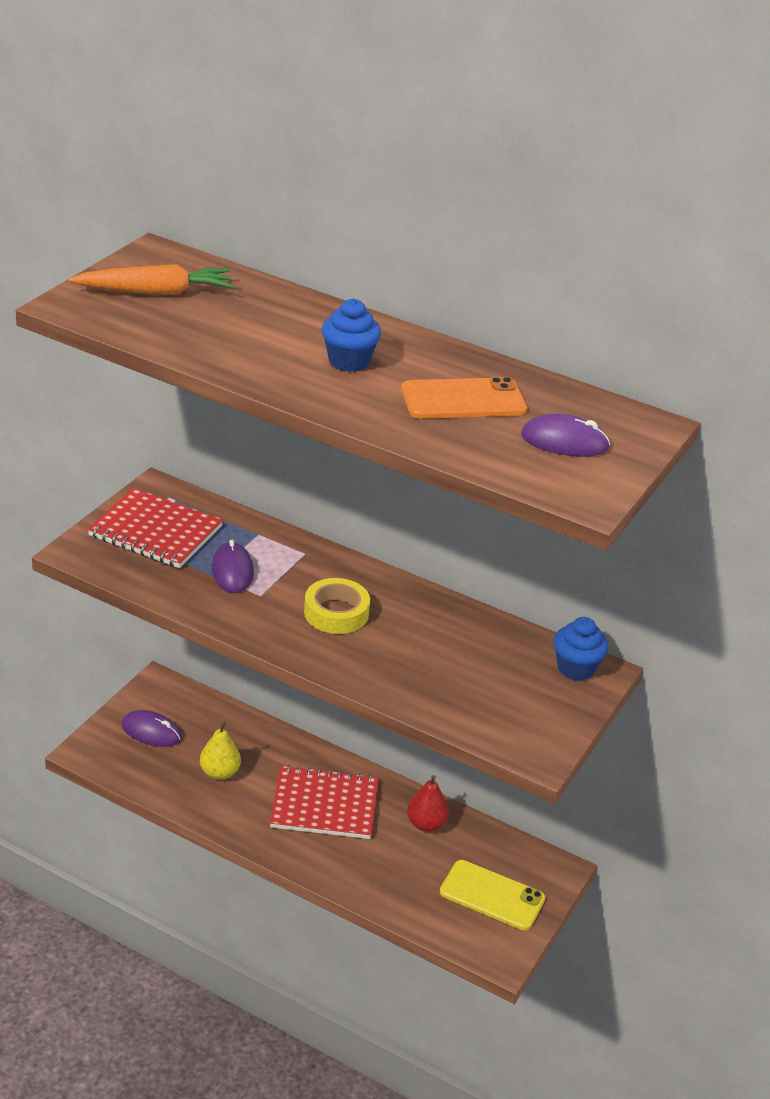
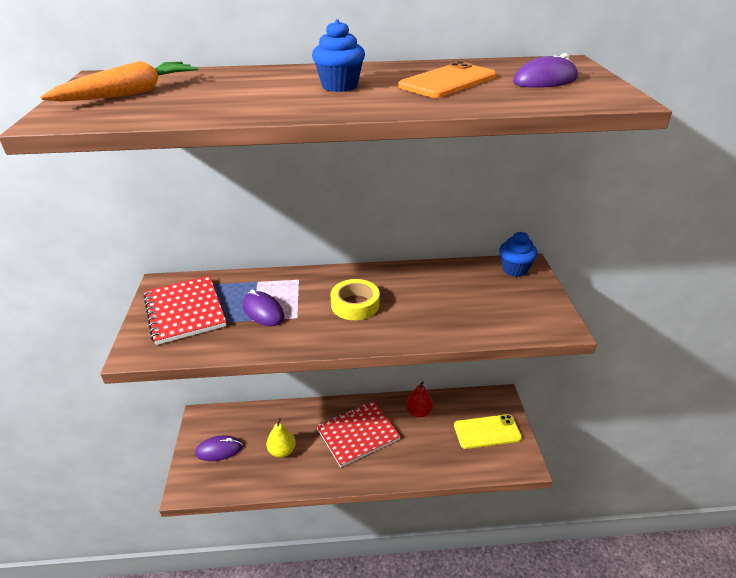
camera: 30 degrees left, 0 degrees up
(155, 531) = (185, 311): red notebook -> red notebook turned 75 degrees clockwise

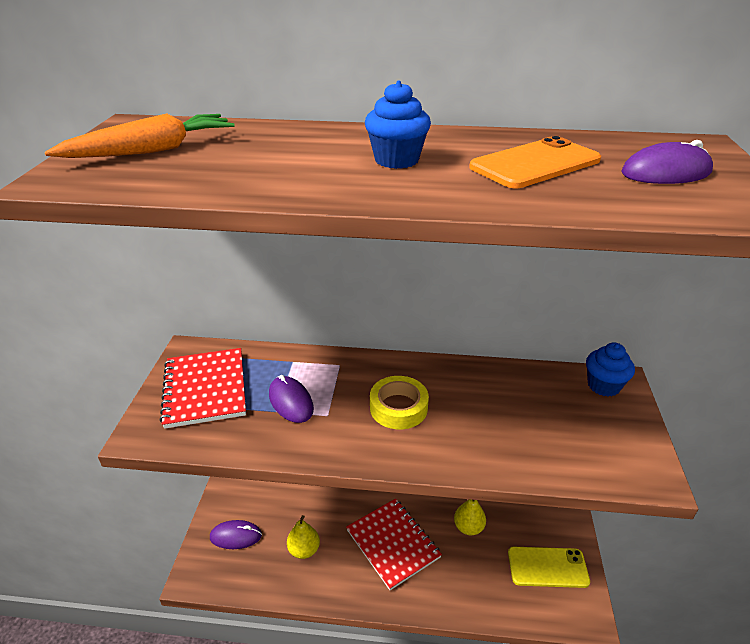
camera: 10 degrees right, 0 degrees up
(358, 434) = (393, 543): red notebook -> red notebook turned 75 degrees clockwise
(418, 412) = (468, 527): red pear -> yellow pear

